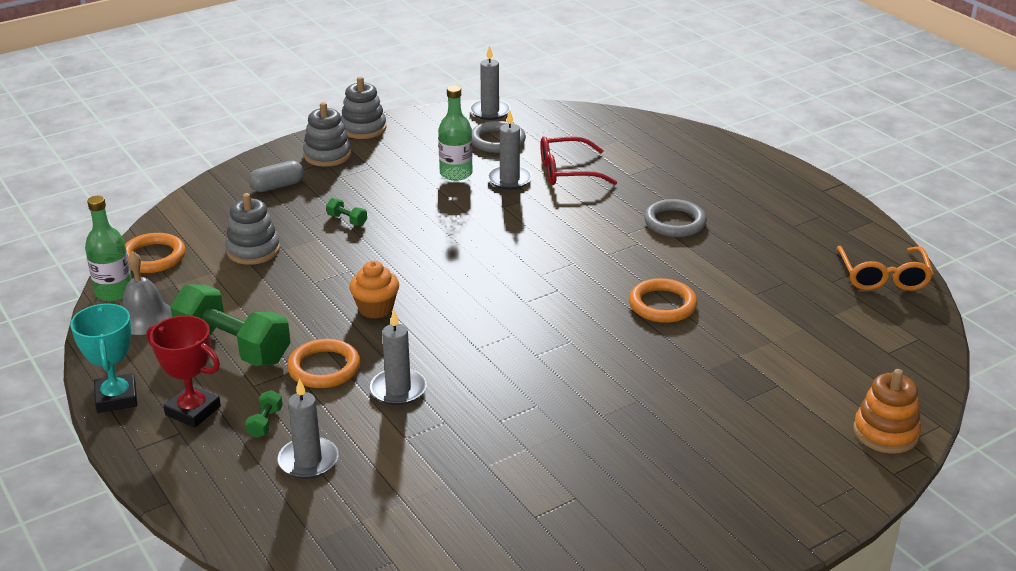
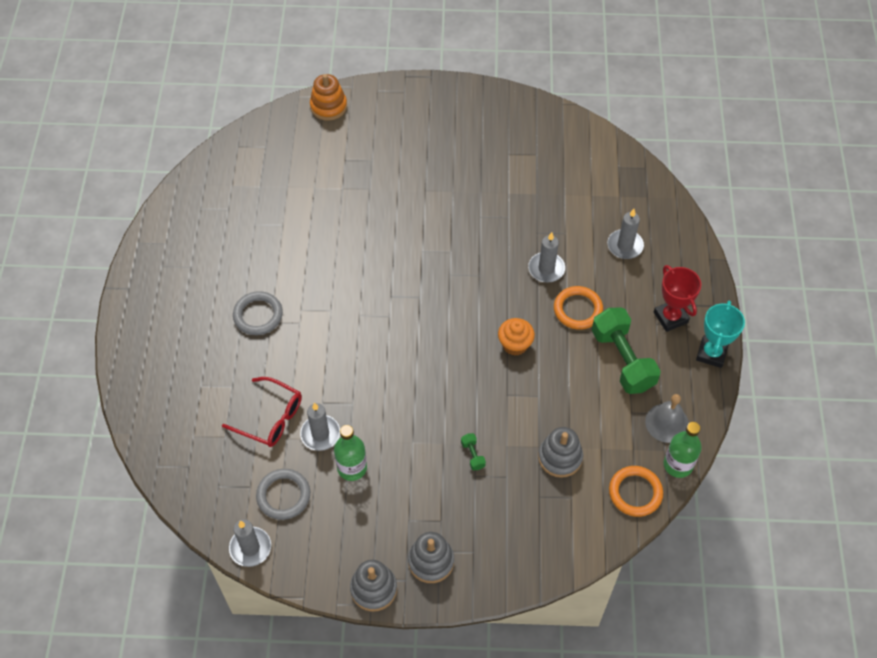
camera: 145 degrees left, 25 degrees up
(265, 423) = (634, 285): green dumbbell -> none
(277, 186) = (497, 536): grey capsule -> none
(662, 305) = (344, 247): orange ring -> none
(883, 277) = (197, 195): orange glasses -> none

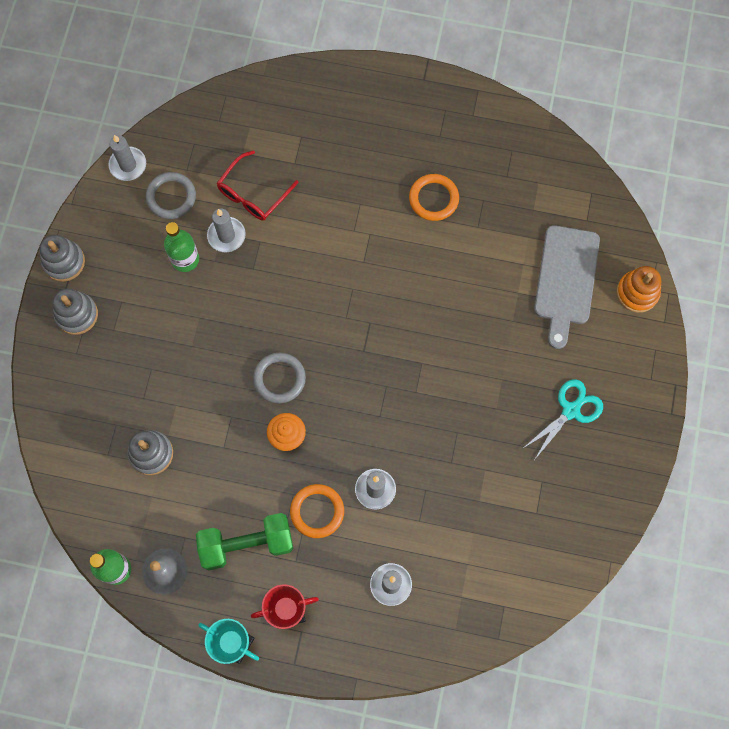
camera: 100 degrees right, 15 degrees up
(258, 315) = (370, 193): grey ring -> grey ring (279, 379)
(324, 155) = (566, 280): none -> grey cutting board
(443, 140) = (571, 410): none -> turquoise scissors
(472, 455) = (173, 371): green dumbbell -> none
(635, 492) = (97, 518): orange ring -> orange ring (433, 199)

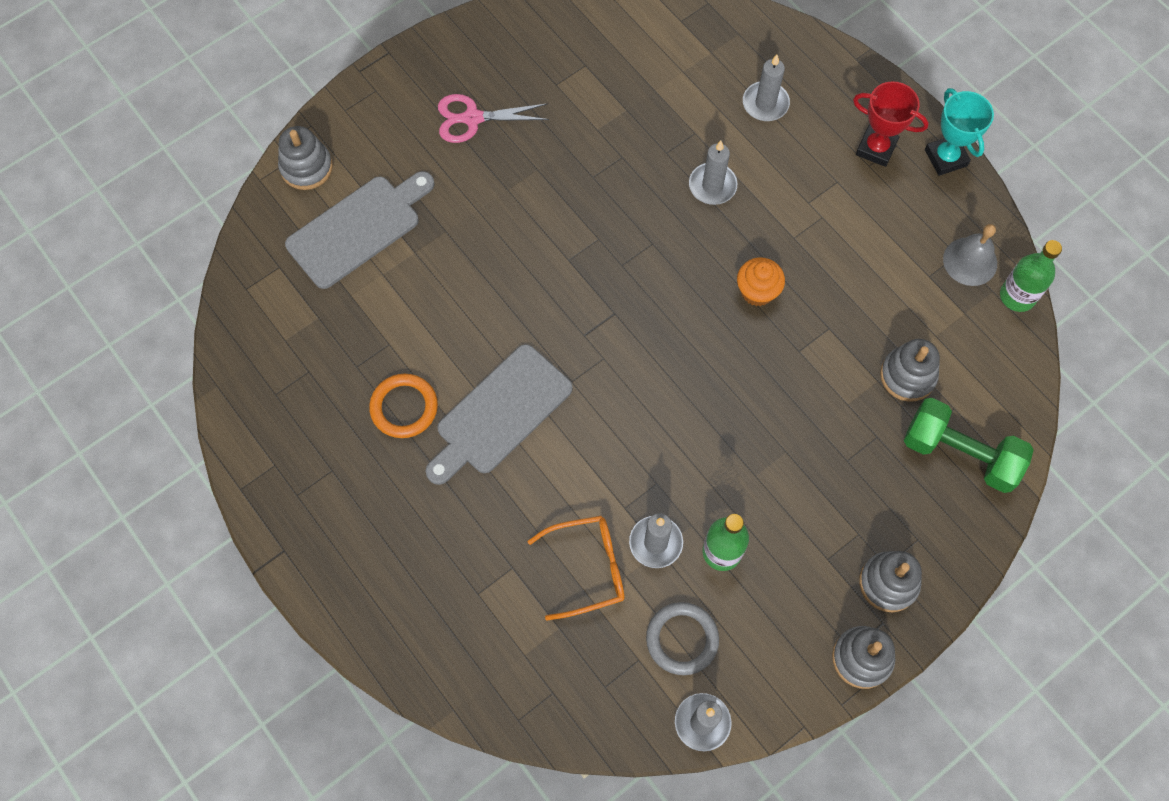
camera: 140 degrees left, 5 degrees down
(247, 544) = (872, 228): green dumbbell -> green dumbbell (960, 454)
(252, 194) = (588, 568): red glasses -> orange glasses
(279, 379) = (721, 350): grey ring -> none
(317, 511) = (783, 207): orange ring -> none
(376, 238) = (500, 414): none -> grey cutting board
(571, 410) = (472, 118): turquoise scissors -> pink scissors
(637, 292) = (306, 167): orange stacking toy -> grey stacking toy

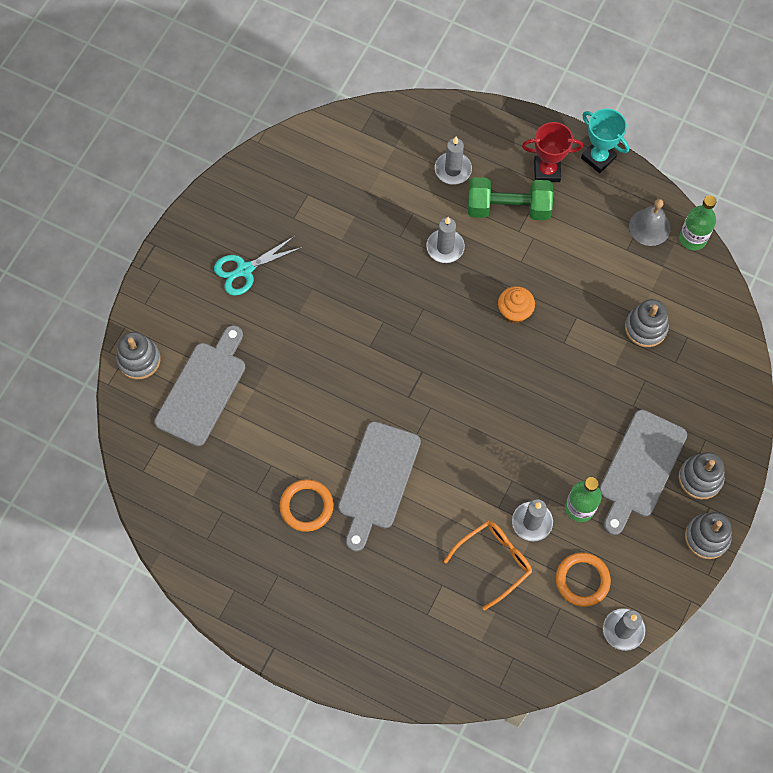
camera: 25 degrees left, 0 degrees up
(472, 118) = (245, 270): pink scissors -> turquoise scissors
(682, 639) = (582, 580): grey ring -> orange ring
(820, 538) = (640, 468): none -> grey cutting board
(960, 454) = (705, 367): green dumbbell -> green dumbbell (508, 208)

